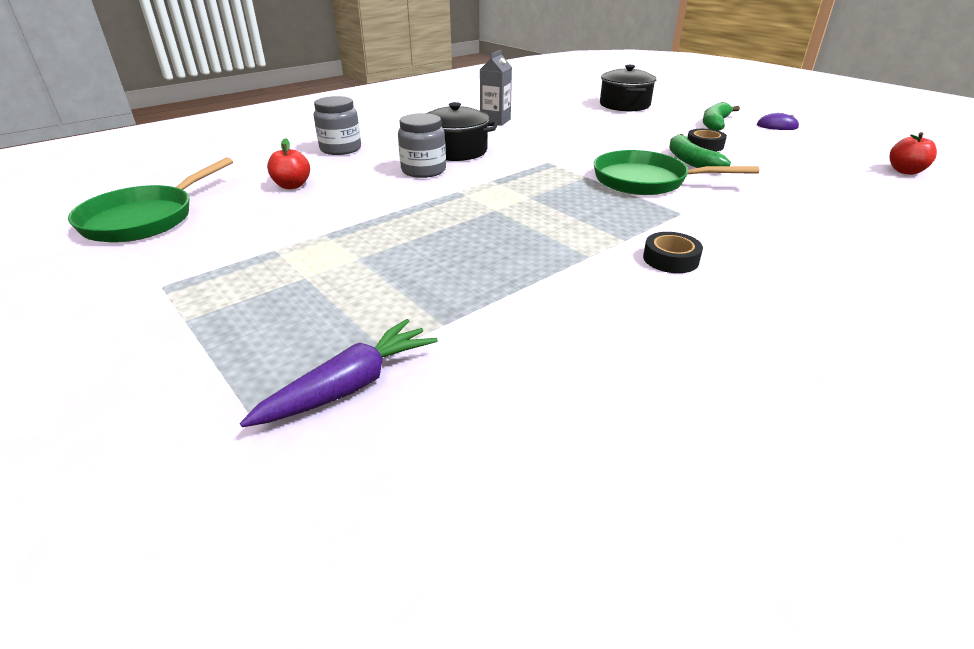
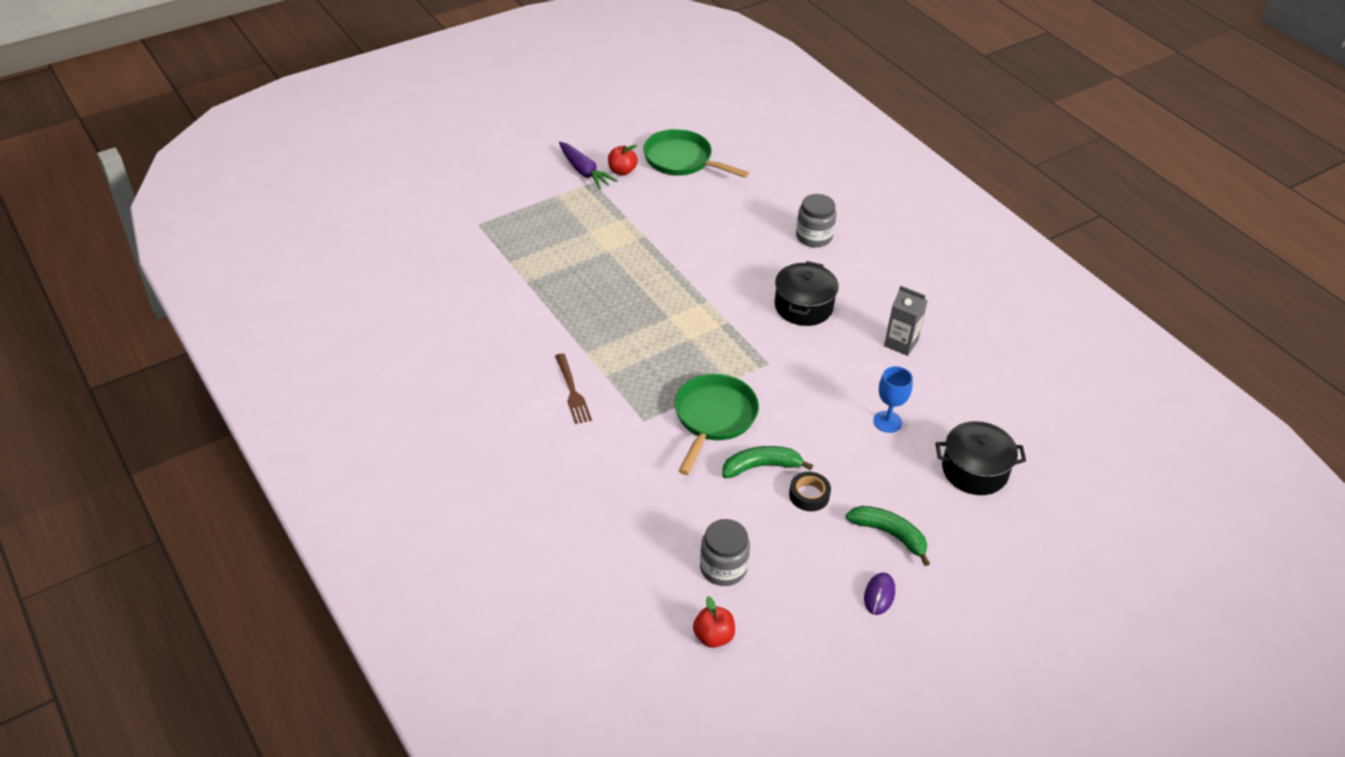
camera: 95 degrees right, 10 degrees up
(292, 186) = (730, 216): red apple -> red apple (622, 171)
(350, 386) = (486, 251): purple carrot -> purple carrot (584, 172)
(423, 170) = (755, 284): grey jar -> grey jar (723, 568)
(594, 124) = (887, 422): none -> blue goblet
(670, 259) = (572, 391): black tape -> brown fork

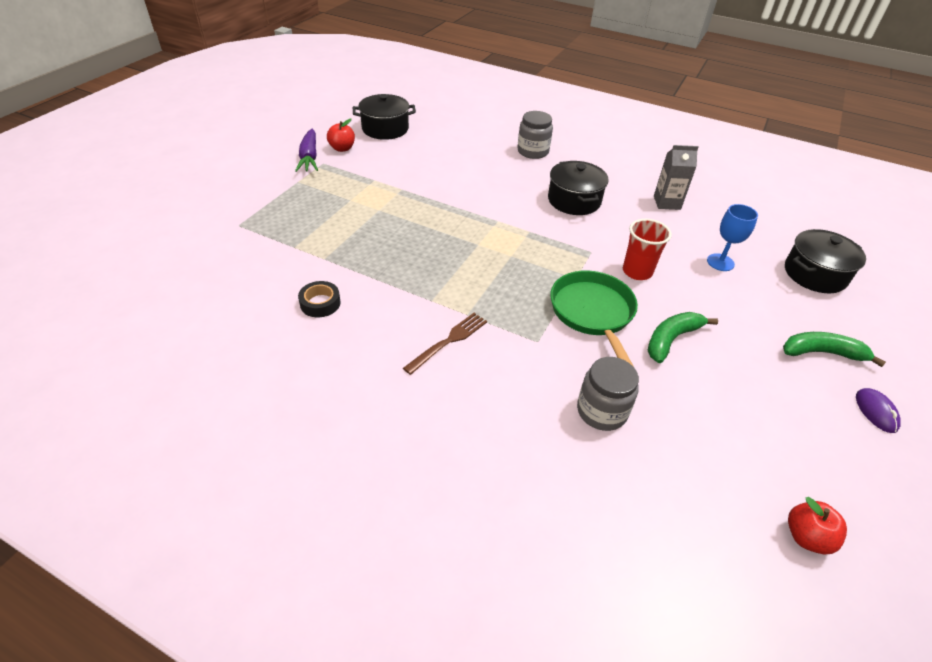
camera: 30 degrees left, 0 degrees up
(572, 391) = (448, 341): brown fork -> brown fork turned 90 degrees counterclockwise
(584, 172) = (309, 157): purple carrot -> purple carrot turned 60 degrees clockwise
(682, 160) = (385, 129): green pan -> black pot
(723, 568) = (739, 454): grey jar -> grey jar (601, 411)
(793, 398) = (637, 272): none -> red cup
(809, 495) = (732, 347): black tape -> black tape (320, 303)

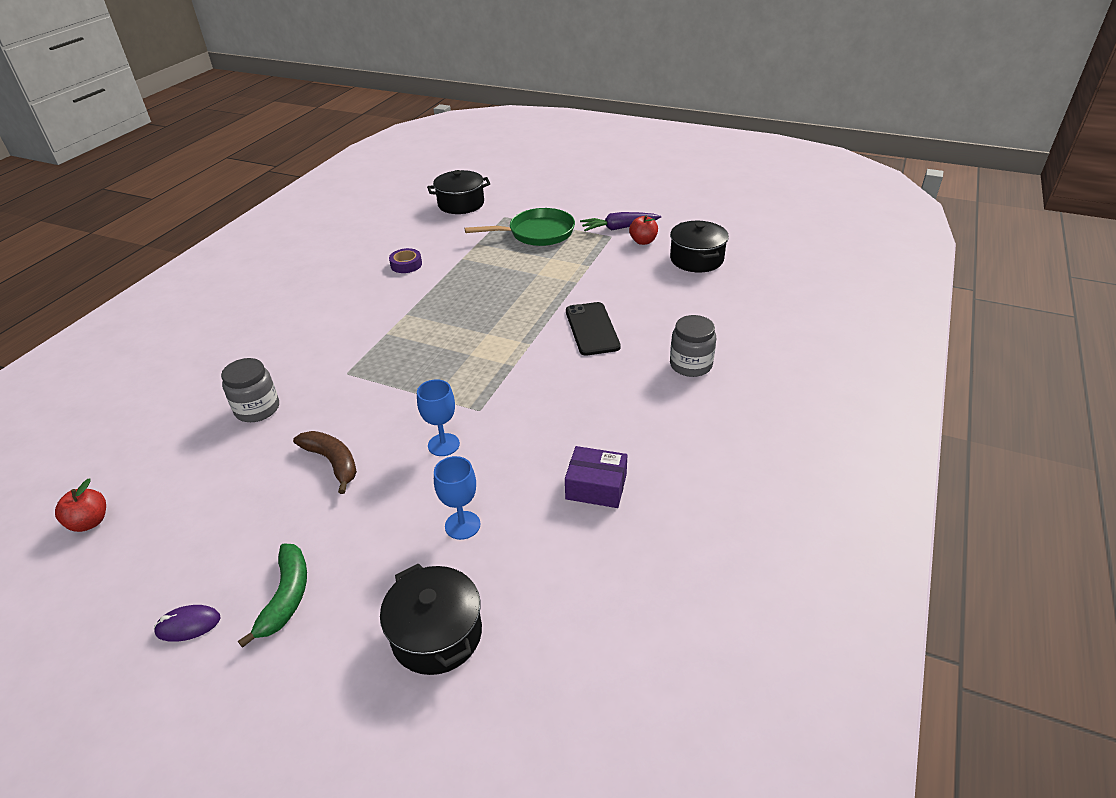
camera: 90 degrees right, 5 degrees down
(320, 303) = (406, 265): black tape -> purple tape
(448, 341) = (354, 326): brown fork -> none
(480, 188) = (592, 329): none -> black phone
(574, 200) = (581, 399): black pot -> black pot (461, 204)
(593, 314) = (378, 408): green pan -> green pan (537, 233)
(637, 272) = (443, 445): red cup -> blue goblet
(667, 203) = (596, 486): grey carton -> purple box
(671, 339) = (333, 462): green banana -> brown banana

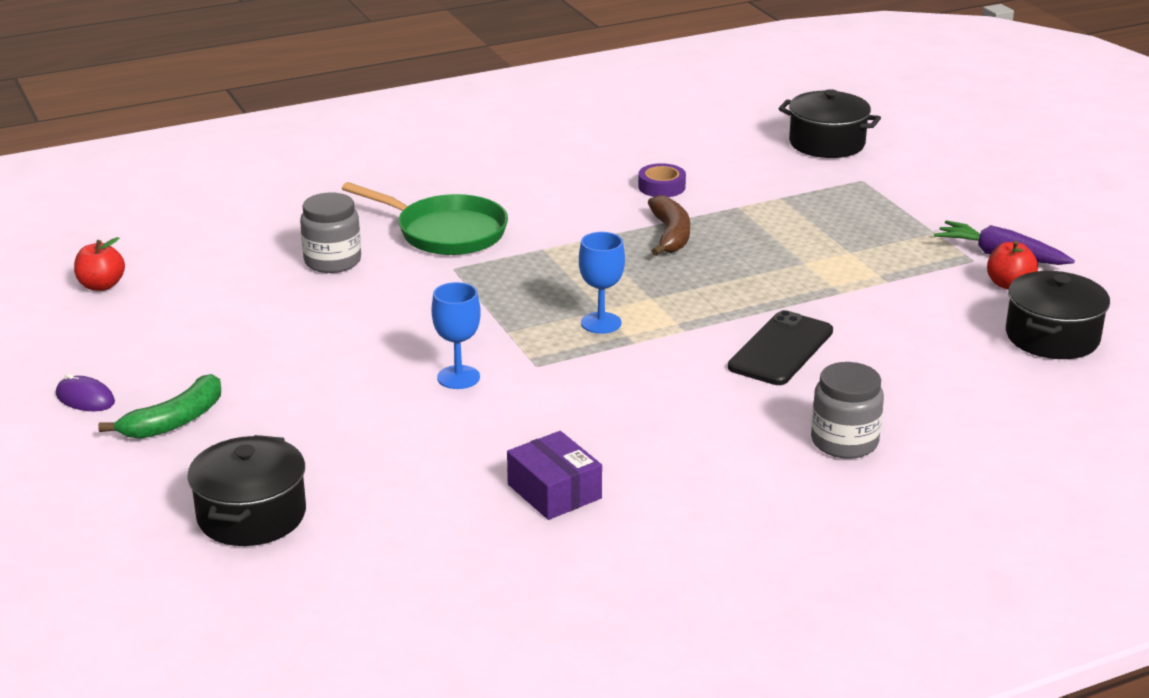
camera: 40 degrees right, 10 degrees down
(333, 462) = (340, 340): brown banana -> brown banana (670, 235)
(462, 525) = (383, 451): blue goblet -> blue goblet (601, 323)
(537, 233) = (875, 216): green pan -> green pan (445, 232)

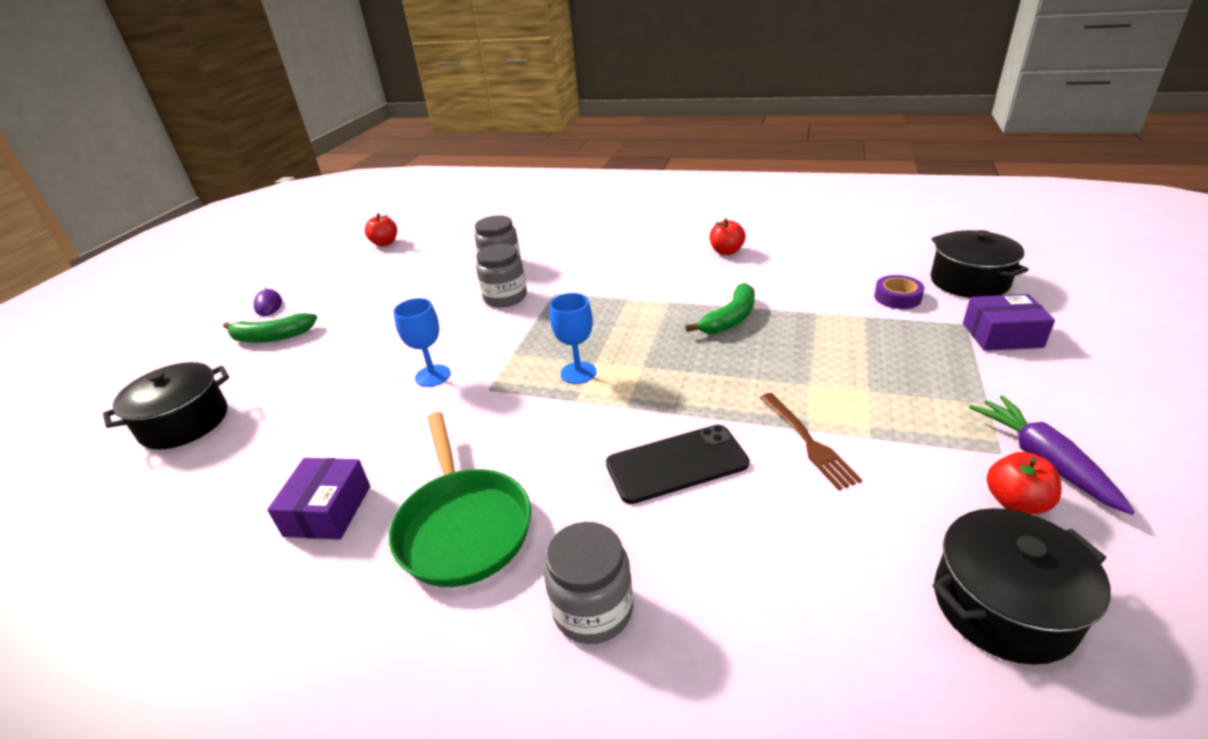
camera: 45 degrees right, 5 degrees up
(403, 289) = (505, 297): none -> grey jar
(445, 232) = (588, 267): green pan -> green pan (463, 526)
(575, 175) = (726, 252): none -> red apple
(661, 187) = (776, 278): purple tape -> purple tape (897, 297)
(670, 235) = (730, 319): brown banana -> green banana
(851, 300) = (808, 442): none -> brown fork
(895, 181) = (1002, 335): none -> purple box

